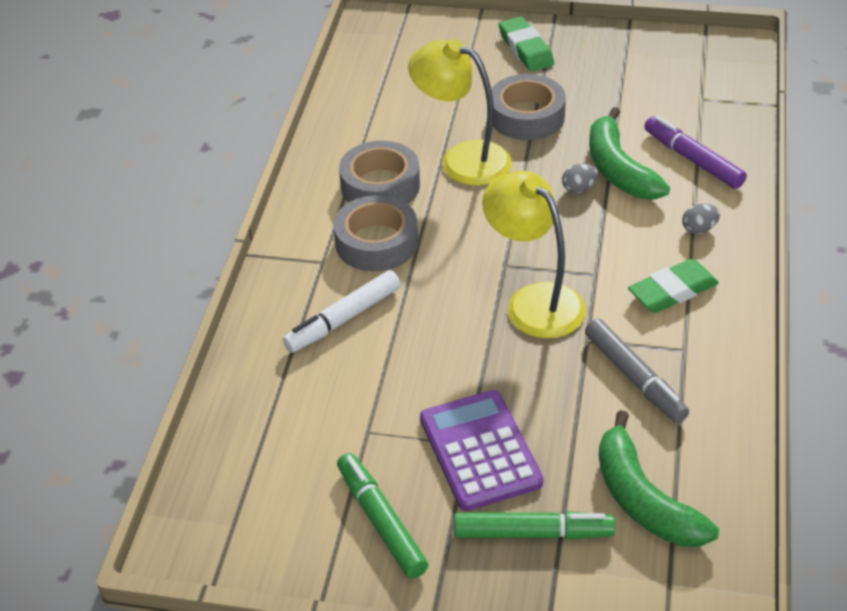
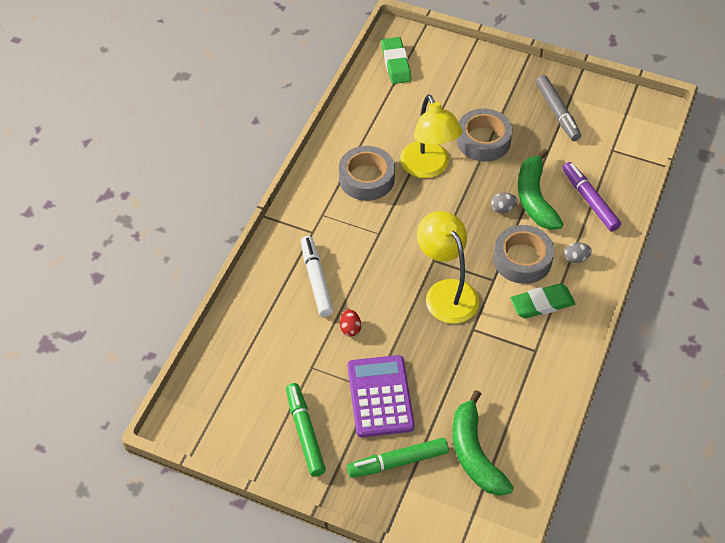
camera: 10 degrees right, 10 degrees up
(343, 319) = (316, 280): white marker -> white marker turned 105 degrees clockwise
(376, 242) = (353, 224): grey tape -> grey tape (522, 259)
(410, 371) = (350, 328): none -> red egg
(462, 159) = (428, 168): yellow lamp -> yellow lamp turned 150 degrees counterclockwise
(526, 49) = (499, 81): green eraser -> green eraser (396, 63)
(533, 533) = (398, 462): green marker -> green marker turned 150 degrees clockwise
(634, 378) = (496, 364): grey marker -> grey marker (557, 112)

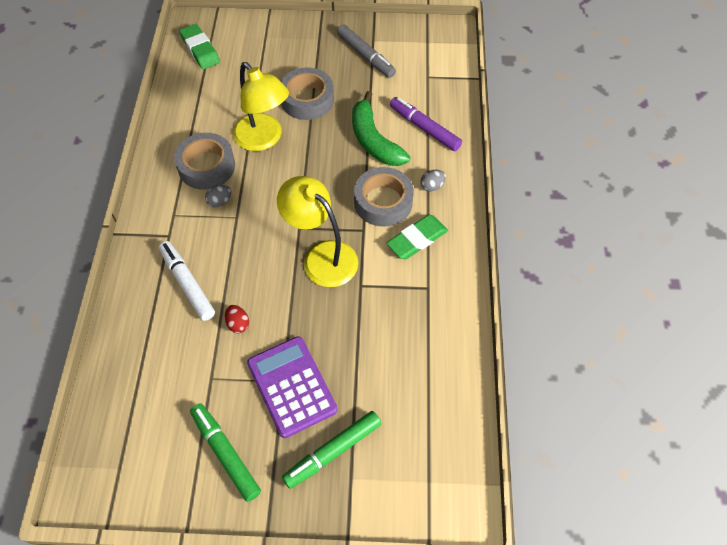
camera: 20 degrees left, 5 degrees up
(474, 453) = (407, 415): green banana -> none
(502, 208) = (347, 158): grey egg -> grey egg (220, 201)

